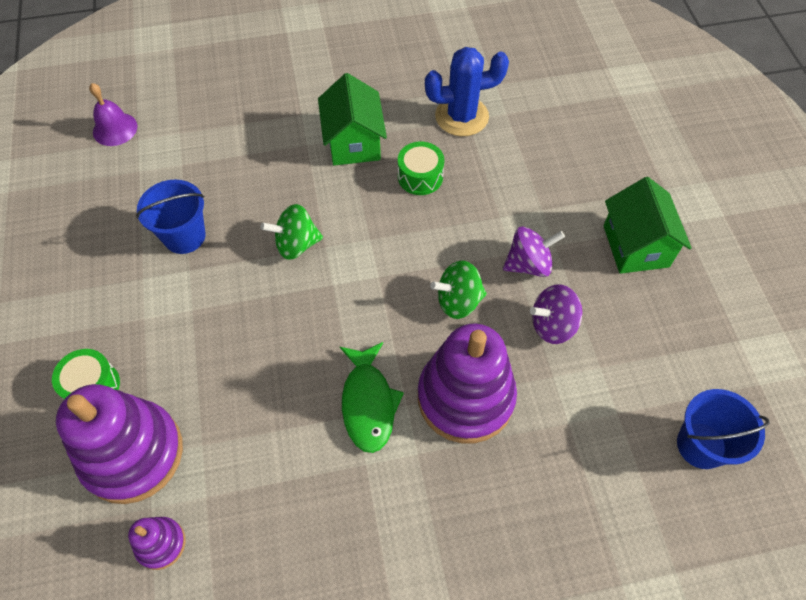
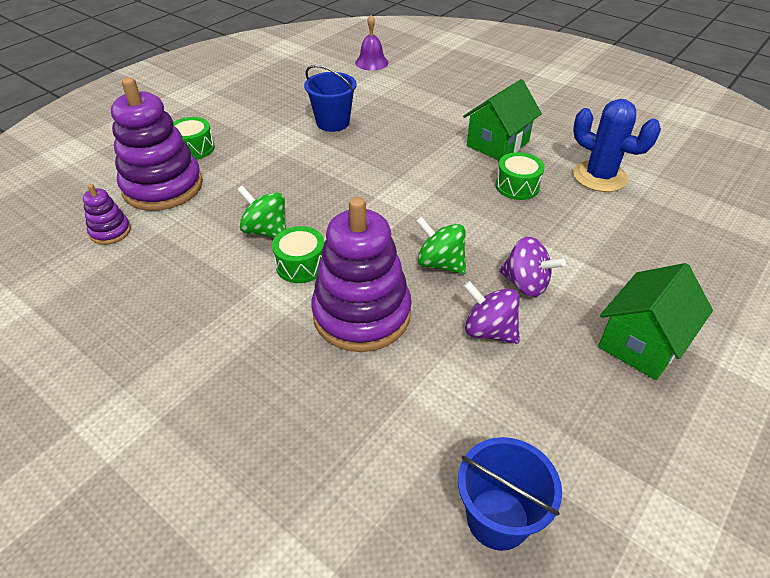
camera: 50 degrees right, 15 degrees down
(296, 244) = (384, 165): green spinning top -> green spinning top (266, 231)
(368, 403) = (301, 265): green fish -> green drum

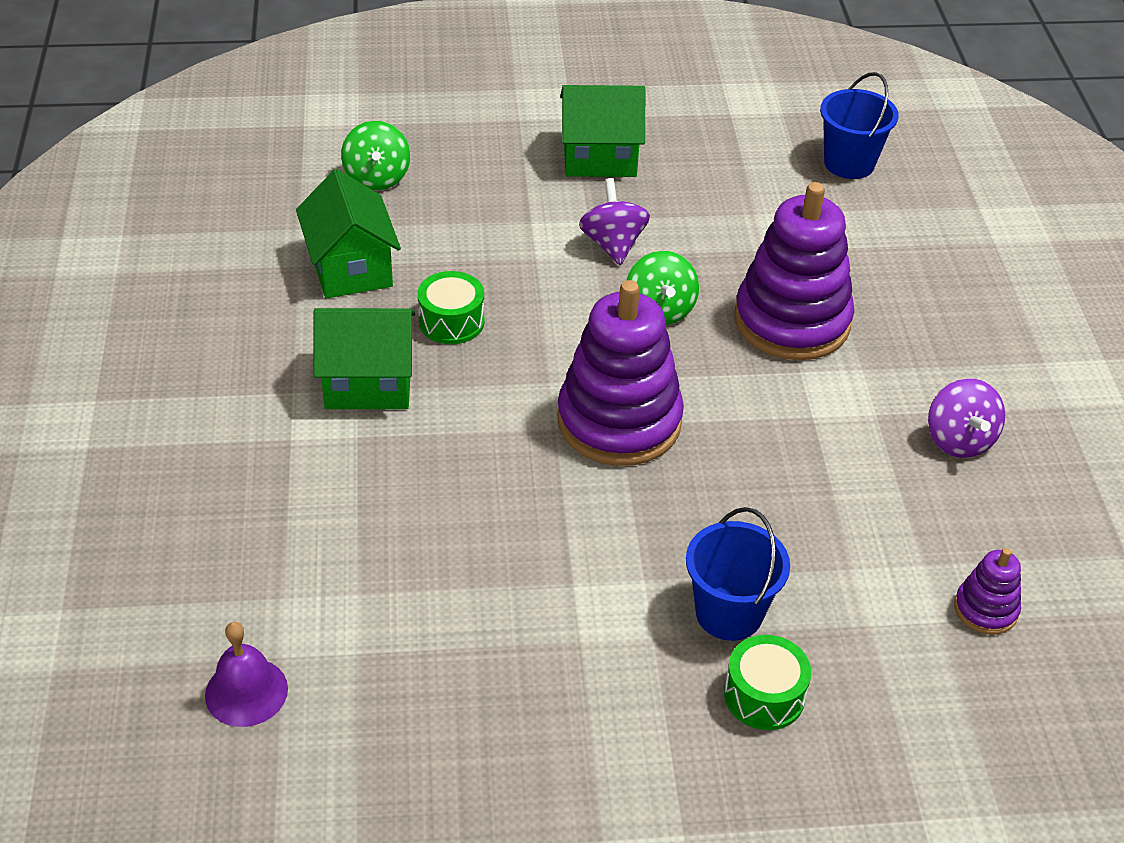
camera: 135 degrees left, 0 degrees up
(163, 187) = (867, 643): purple stacking toy -> purple stacking toy (619, 421)
(266, 231) = (794, 472): green spinning top -> green spinning top (377, 178)
(301, 265) = (797, 404): green drum -> none
(333, 122) = (509, 588): blue bucket -> blue bucket (729, 613)
(489, 331) = (701, 239): purple spinning top -> purple spinning top (959, 440)
(599, 176) = (351, 268): blue cactus -> green house

